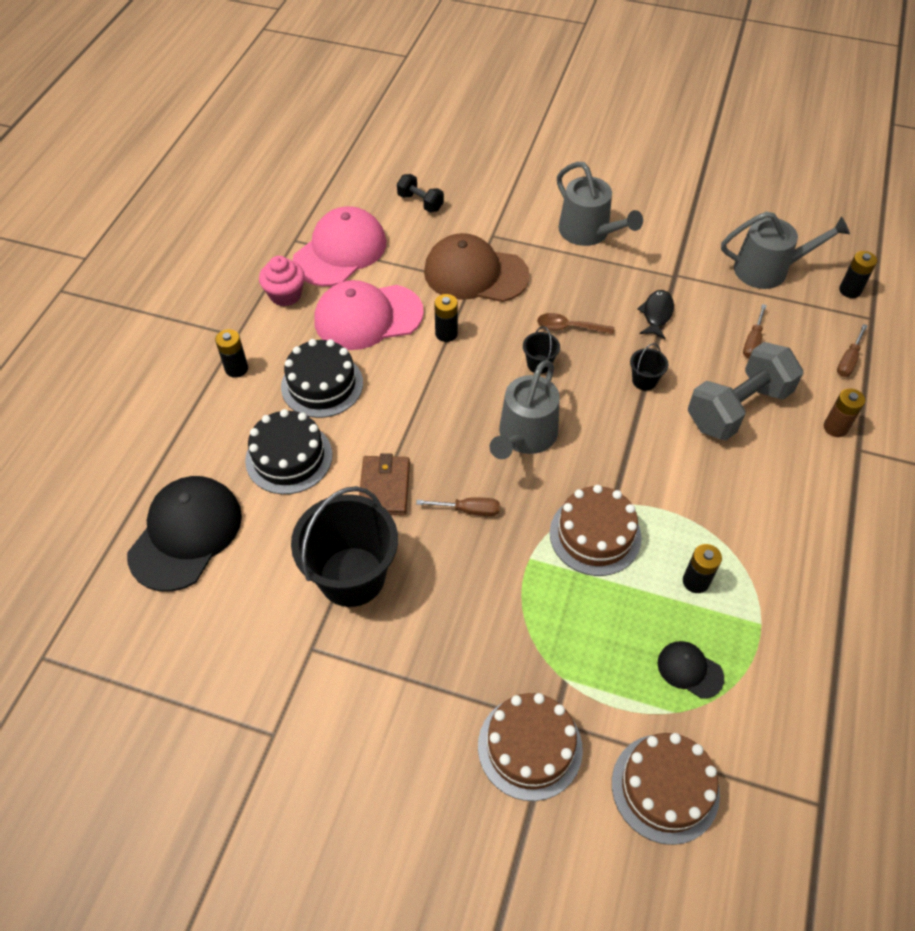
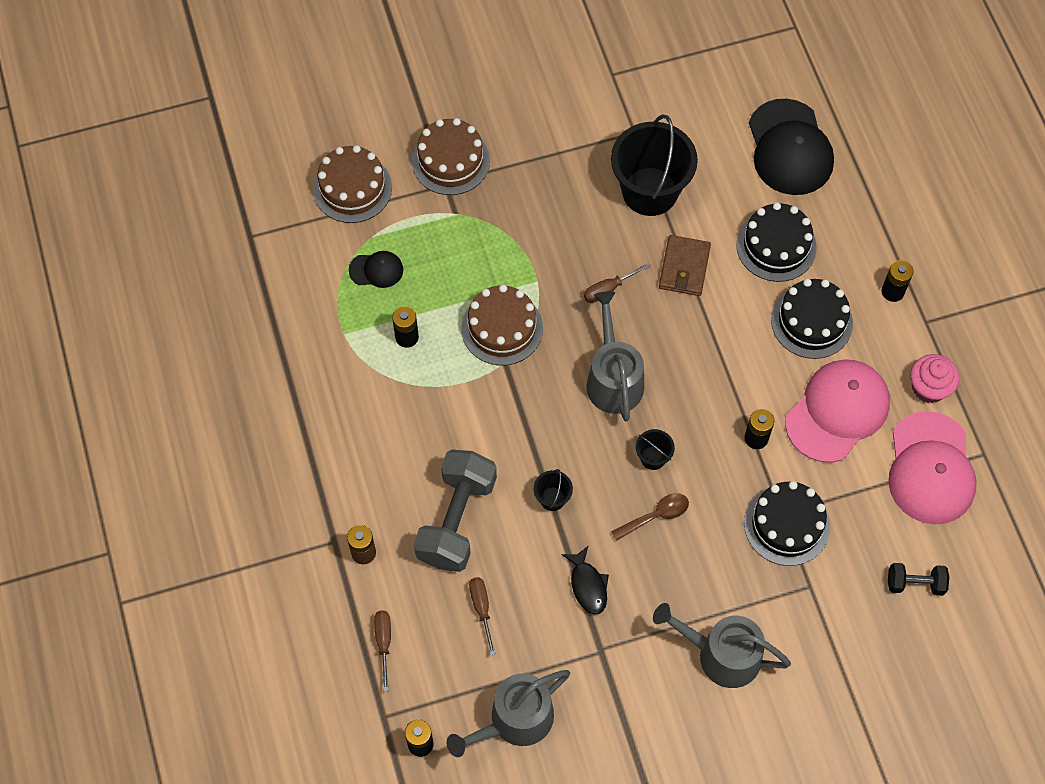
camera: 145 degrees right, 10 degrees up
(384, 488) = (684, 267): brown wallet -> brown wallet turned 45 degrees clockwise
(475, 273) = (786, 525): brown cap -> black cake

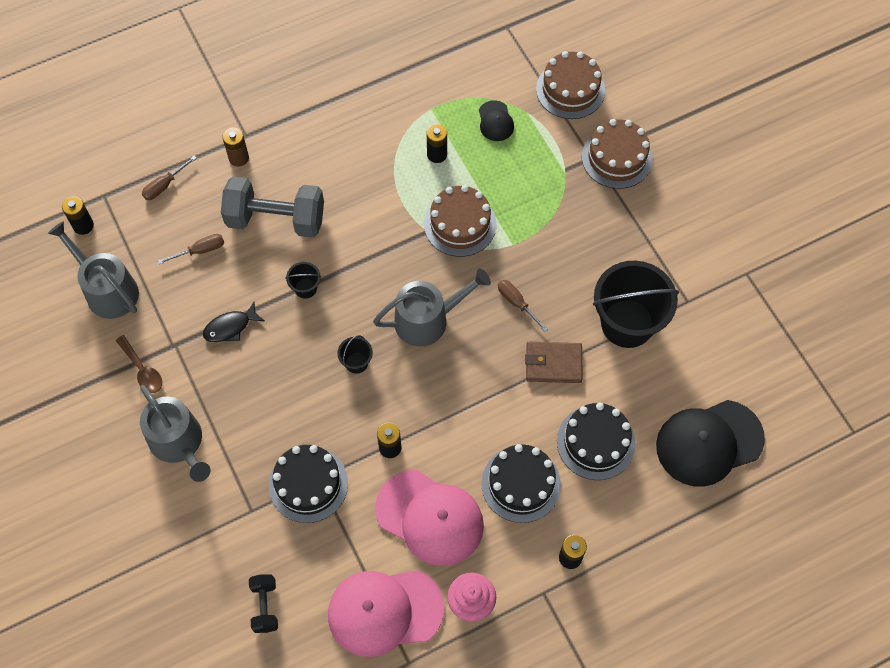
camera: 80 degrees right, 0 degrees up
(383, 643) = (164, 185): brown screwdriver -> brown screwdriver turned 150 degrees clockwise
(656, 516) = (301, 372): brown spoon -> brown spoon (142, 370)
(721, 655) = (179, 443): grey watering can -> grey watering can turned 135 degrees clockwise

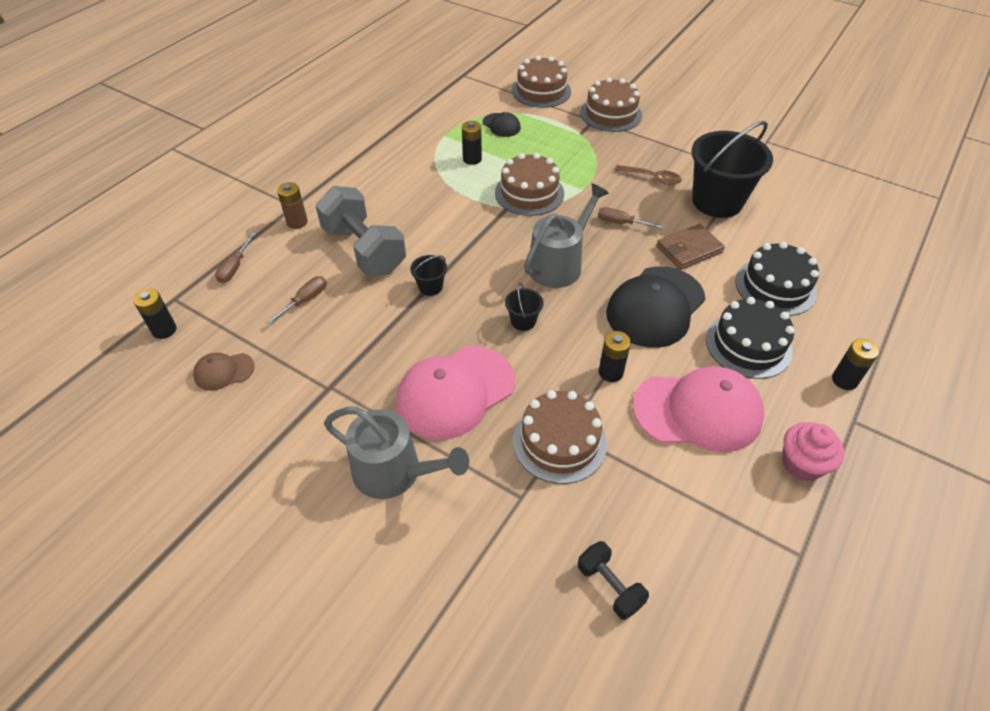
camera: 30 degrees left, 15 degrees down
(107, 290) = (224, 371): grey watering can -> brown cap
(142, 370) = (308, 424): brown spoon -> brown spoon (652, 178)
(230, 327) = (378, 347): black fish -> none
(276, 219) = (364, 250): grey dumbbell -> grey dumbbell turned 75 degrees clockwise
(308, 484) = (559, 442): black cake -> brown cake
(384, 611) = (733, 519): pink cap -> pink cap (455, 392)
(709, 443) = (855, 248): black cap -> black cap (655, 307)

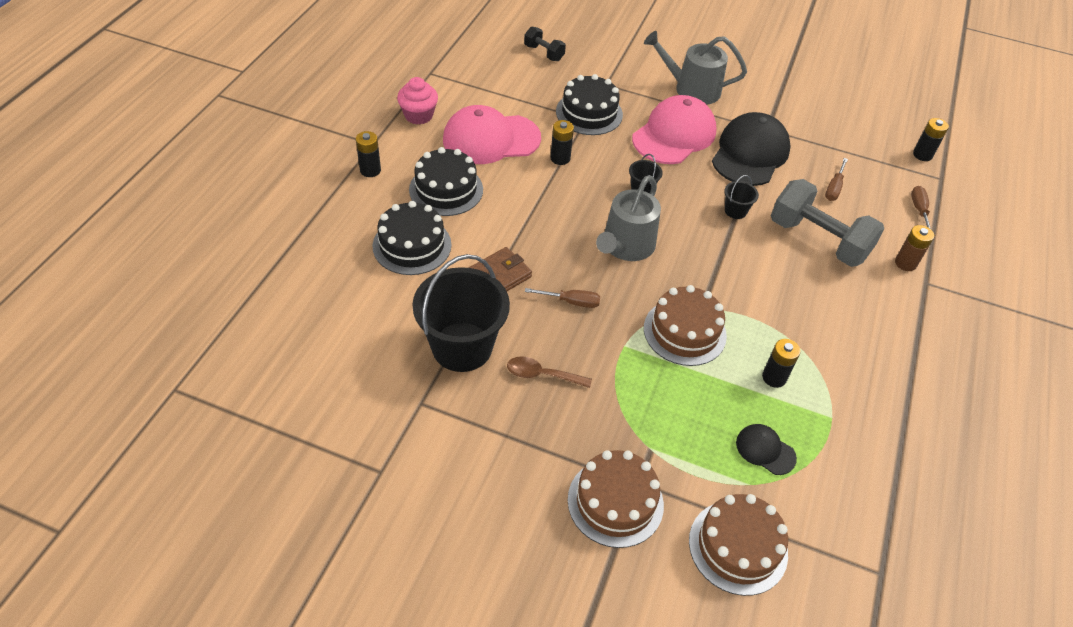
camera: 165 degrees right, 0 degrees up
(224, 371) = (850, 132): brown cap -> none
(559, 442) = (589, 113): brown cake -> black cake
(655, 307) = (528, 214): black cap -> black cap (750, 154)

